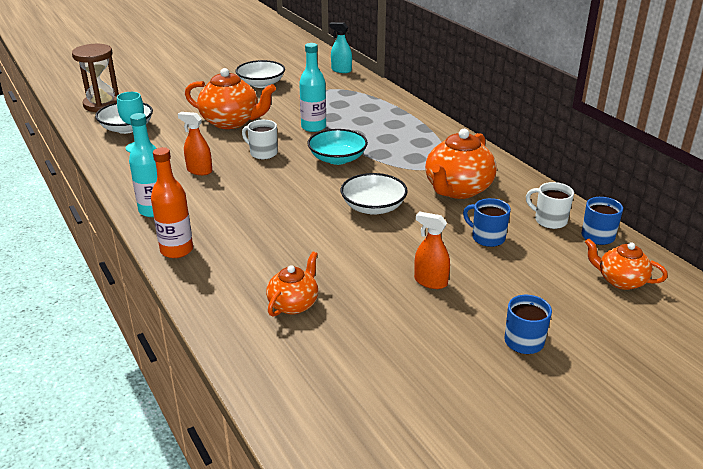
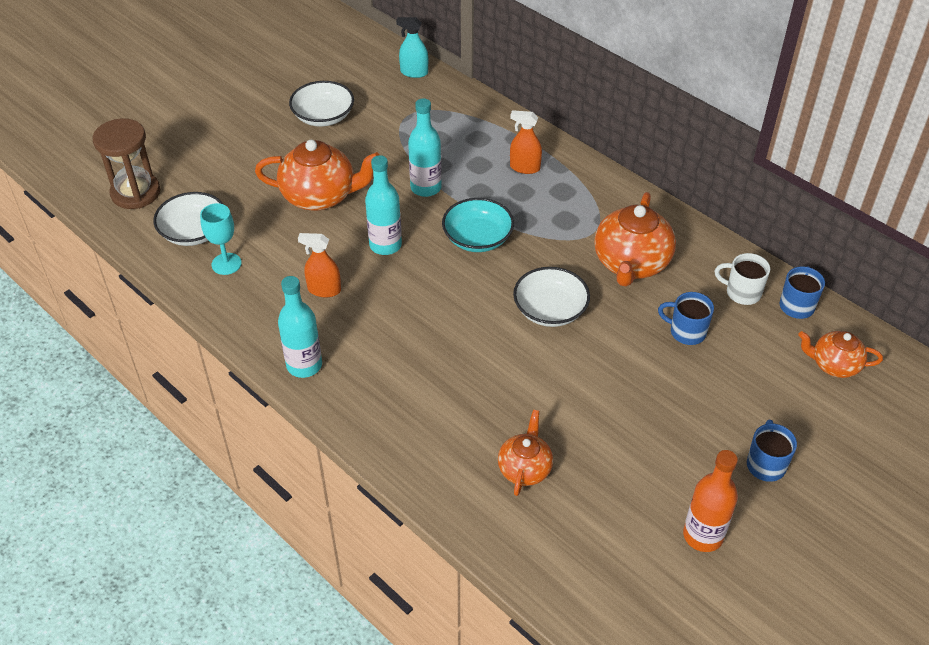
camera: 15 degrees left, 15 degrees up
(176, 250) = (363, 420): orange bottle -> orange bottle (703, 536)
(263, 153) = (385, 245): white mug -> turquoise bottle
(430, 282) = (650, 407): orange spray bottle -> orange spray bottle (524, 167)

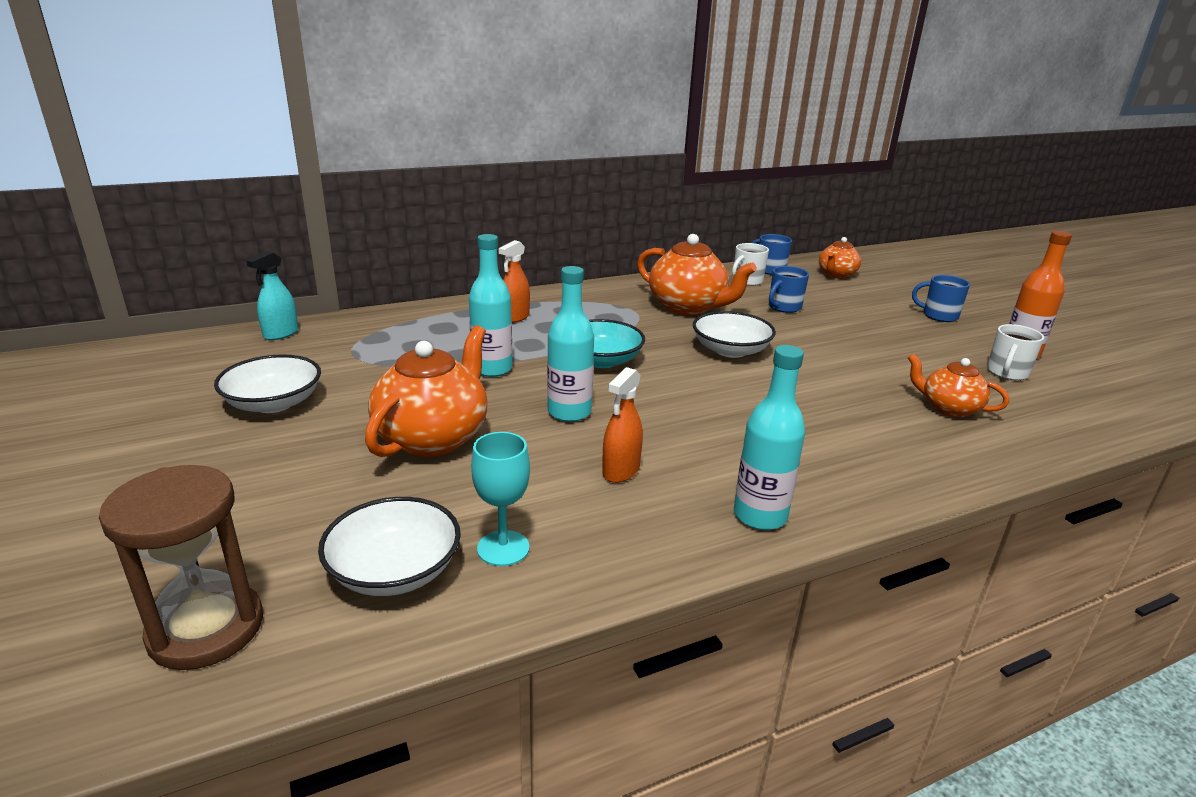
camera: 70 degrees left, 20 degrees down
(636, 519) = (1007, 373): none -> white mug

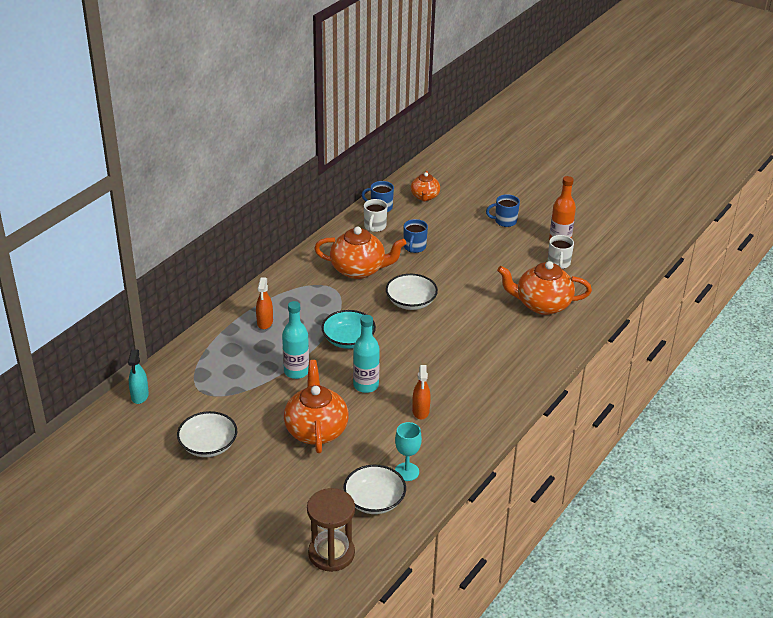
camera: 30 degrees left, 10 degrees up
(760, 516) = (495, 409): turquoise bottle -> none
(948, 408) = (542, 304): orange teapot -> orange teapot, size x1.70

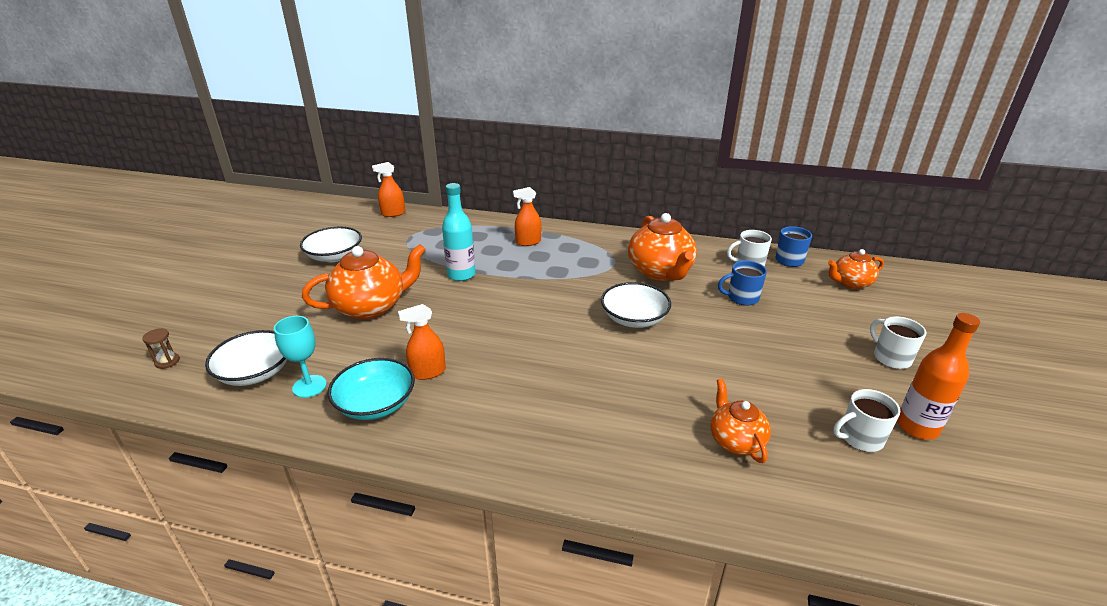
camera: 70 degrees right, 5 degrees down
(140, 396) = (393, 213): turquoise spray bottle -> orange spray bottle
(331, 553) = (167, 361): brown hourglass -> brown hourglass, size x0.41
(348, 339) = (533, 292): turquoise bowl -> turquoise bowl (376, 404)
(366, 385) = (459, 321): turquoise bottle -> none
(504, 221) = (890, 358): blue mug -> white mug
(542, 304) = (735, 440): orange teapot -> orange teapot, size x0.59

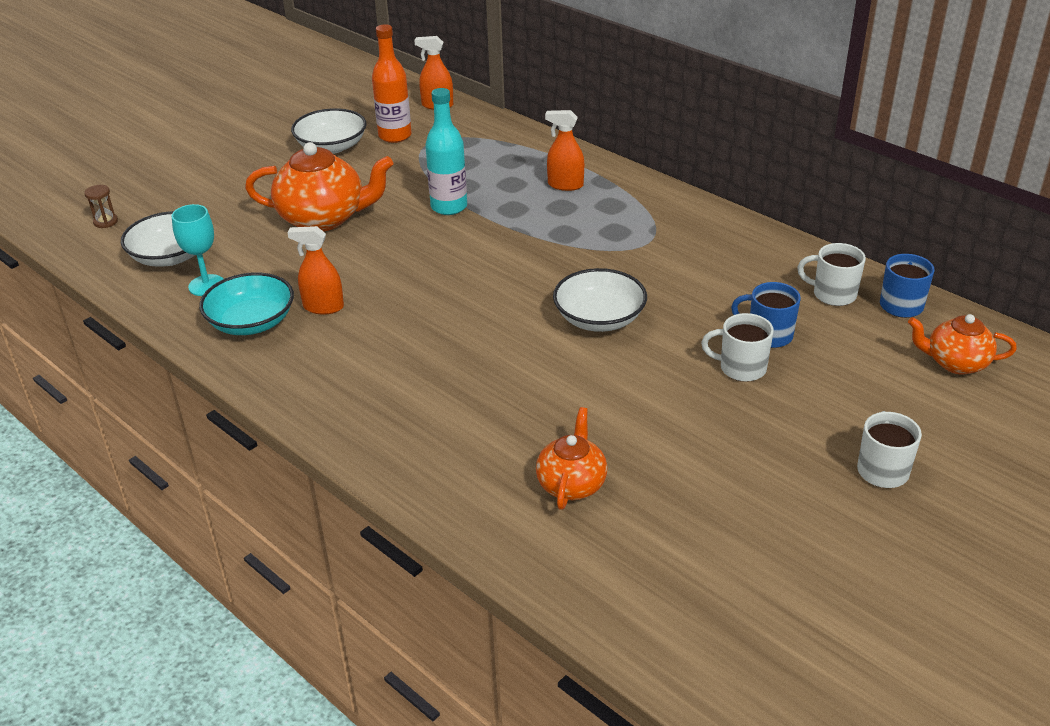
camera: 30 degrees right, 5 degrees up
(660, 272) = (695, 270): orange teapot -> none
(860, 438) = (720, 535): white mug -> white mug (741, 368)
(917, 427) = (808, 552): orange bottle -> orange bottle (395, 136)

